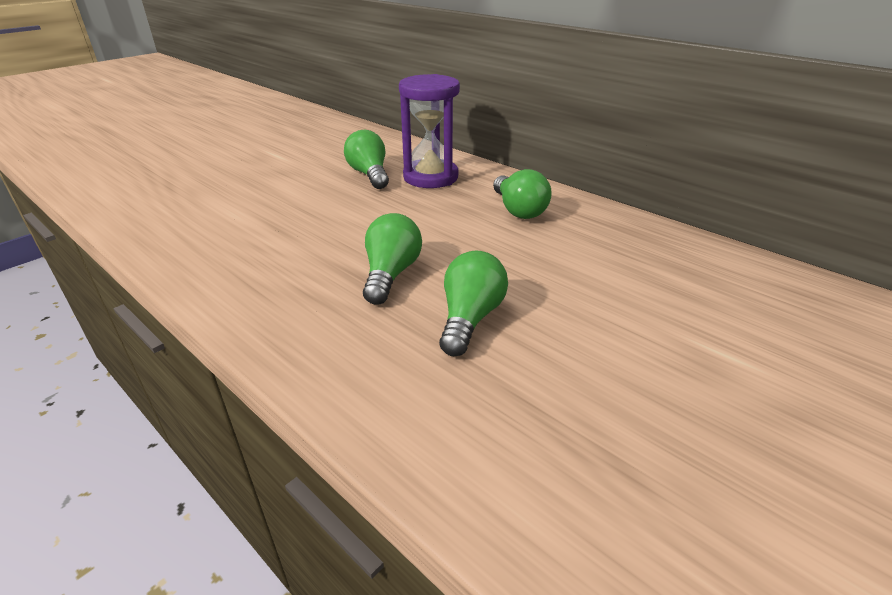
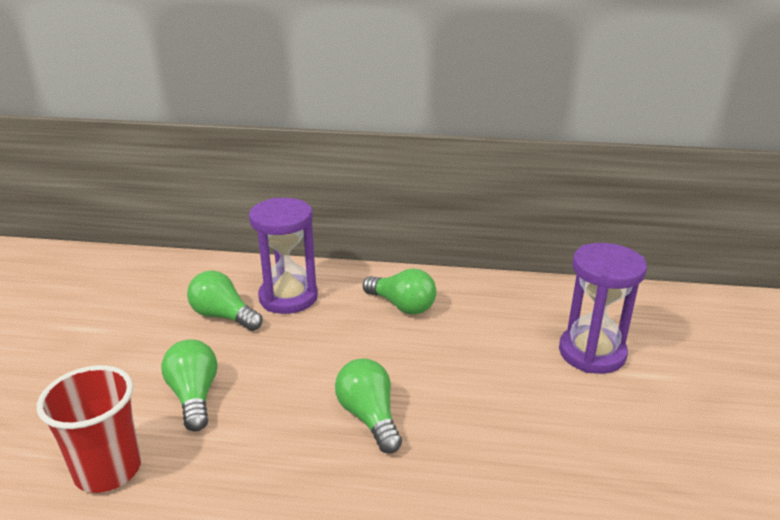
camera: 35 degrees left, 5 degrees down
(186, 234) = (108, 470): none -> red cup
(470, 318) = (472, 427): green light bulb -> green light bulb (194, 396)
(677, 310) = (592, 353): none -> purple hourglass

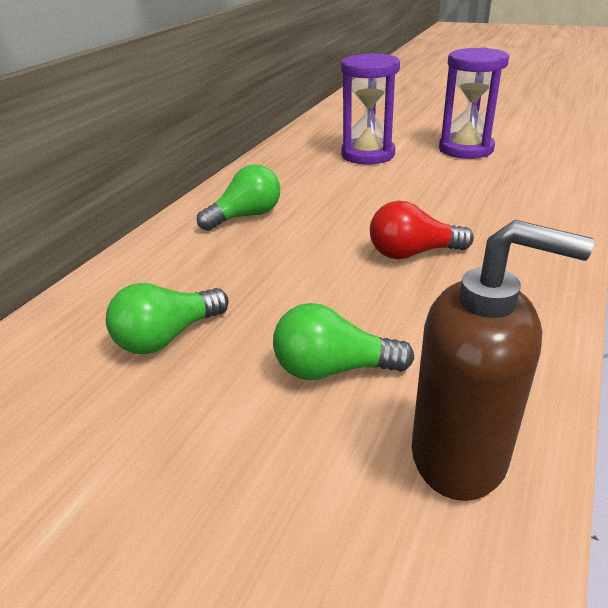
camera: 70 degrees left, 5 degrees up
(108, 470) = (460, 455): red cup -> brown soap dispenser
(288, 297) = (169, 282): purple hourglass -> purple hourglass (466, 149)
(369, 417) = (412, 253): green light bulb -> red light bulb

